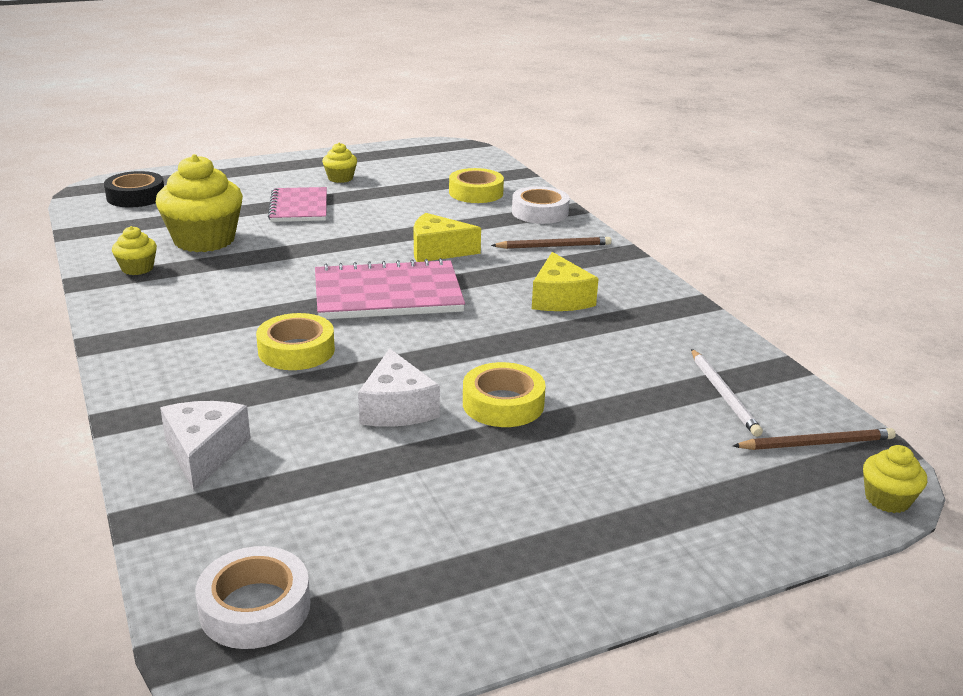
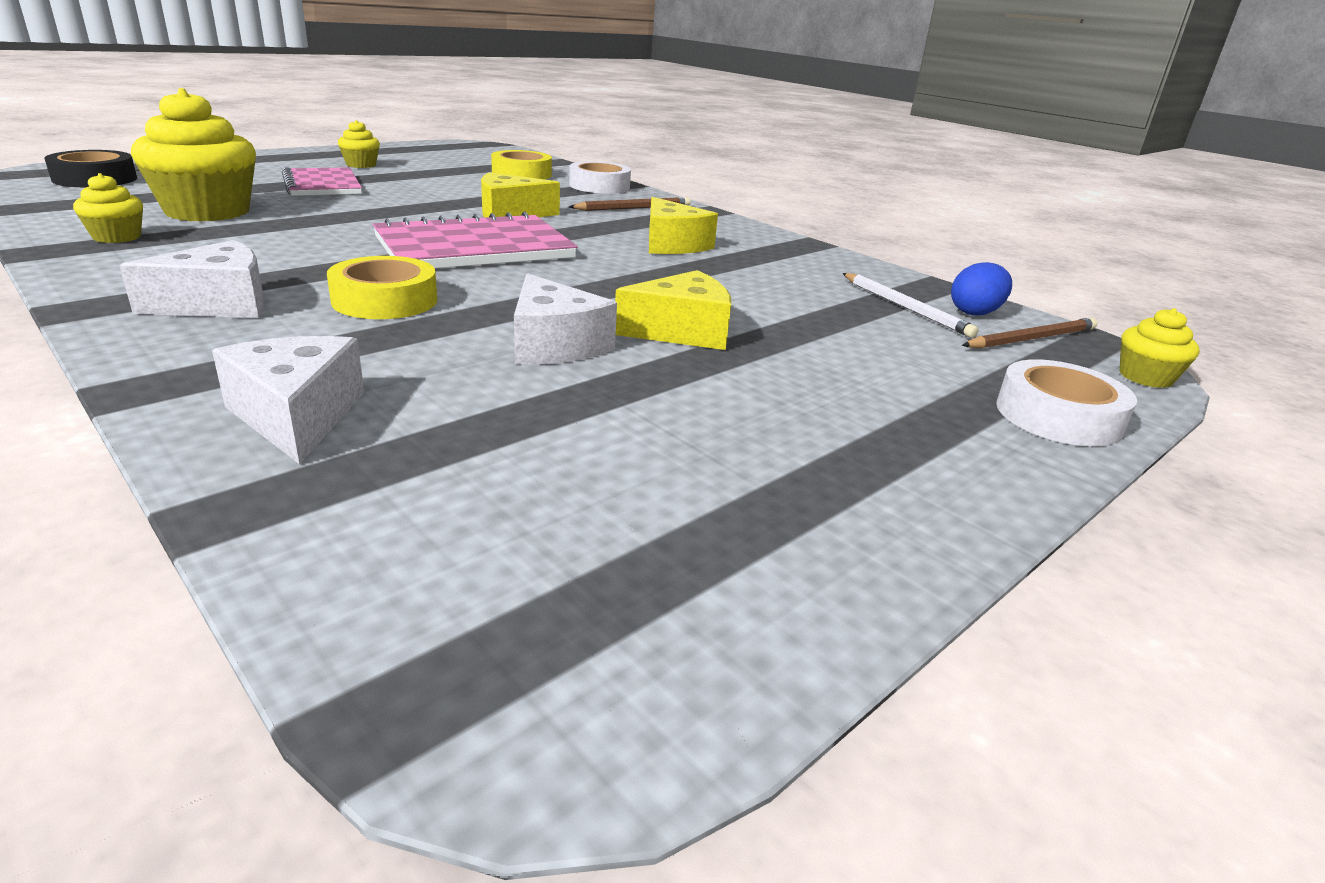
camera: 20 degrees left, 0 degrees up
(185, 345) = (218, 304): none -> white cheese
(255, 607) = (485, 612): white tape -> white tape (1058, 416)
(503, 404) = (682, 331): yellow tape -> yellow cheese
(788, 407) = (975, 313): none -> blue egg

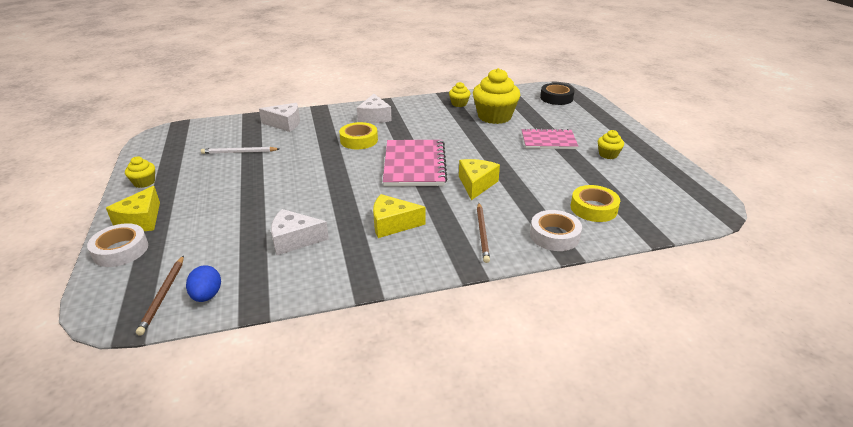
camera: 120 degrees right, 5 degrees up
(554, 345) = (292, 162): white cheese -> white cheese (294, 240)
(682, 331) = (278, 190): yellow cheese -> yellow cheese (141, 220)
(905, 307) = (239, 270): white pencil -> white pencil (239, 152)
(1145, 377) = (94, 308): yellow cupcake -> yellow cupcake (144, 182)

